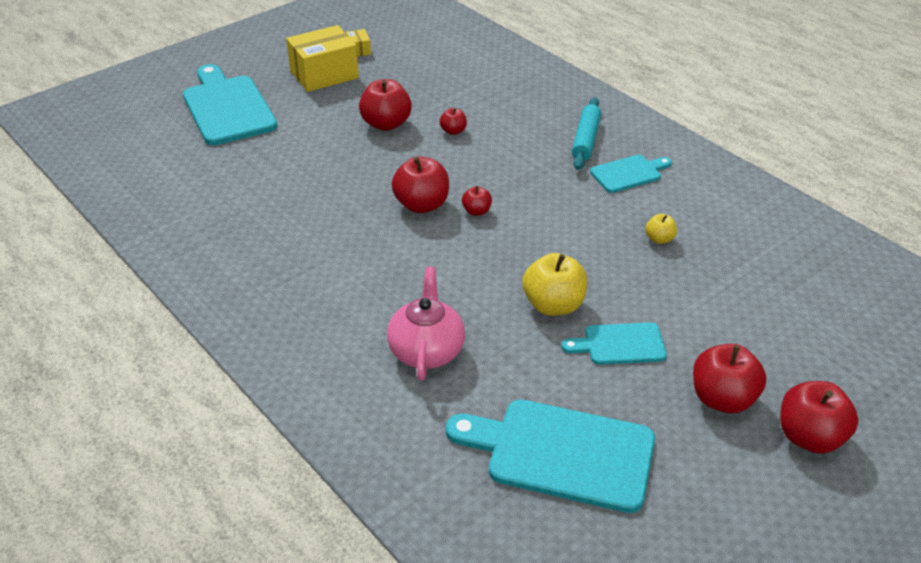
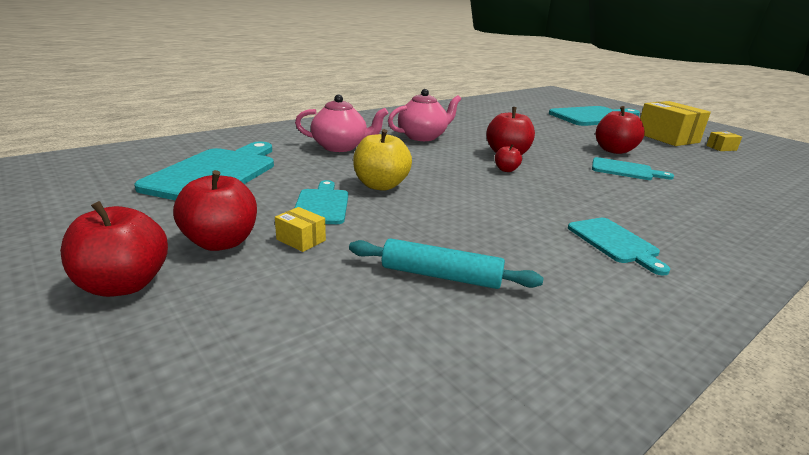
camera: 90 degrees right, 15 degrees down
(360, 273) = (423, 137): none -> pink teapot
(453, 131) = (625, 170): red apple -> turquoise cutting board
(585, 140) = (667, 225): turquoise rolling pin -> turquoise rolling pin (441, 276)
(659, 239) = (487, 244): yellow apple -> none
(697, 348) = (301, 240): none -> yellow box

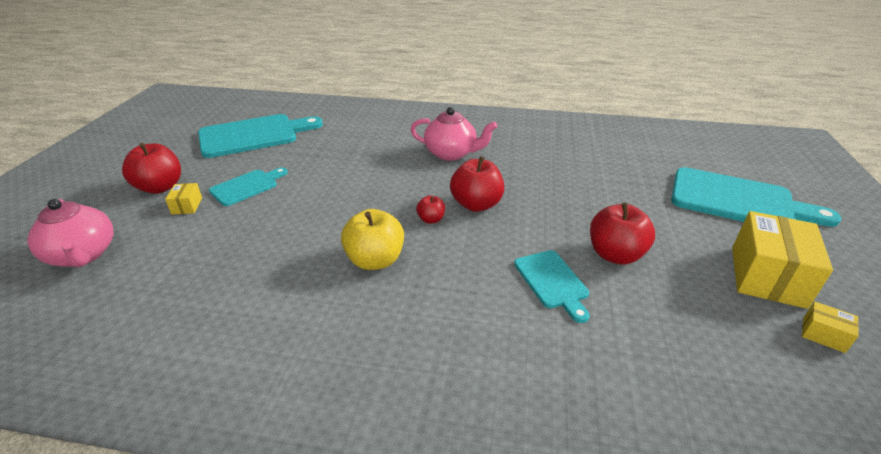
camera: 50 degrees right, 10 degrees up
(124, 285) = (93, 191): red apple -> none
(341, 147) = (366, 140): pink teapot -> pink teapot (83, 255)
(380, 185) = (310, 188): yellow apple -> yellow apple (375, 260)
(441, 276) = (182, 273): turquoise rolling pin -> none
(615, 242) = (326, 332): turquoise cutting board -> none

